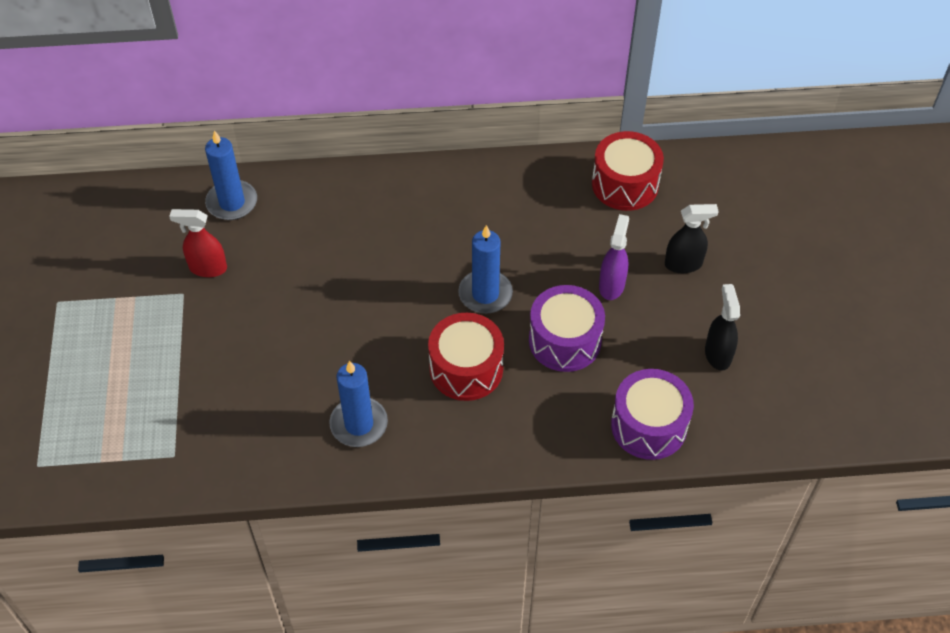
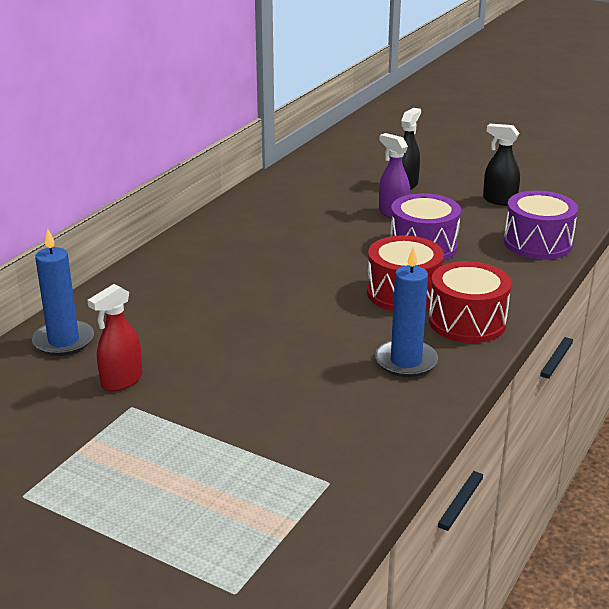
camera: 55 degrees left, 25 degrees down
(485, 294) = (338, 260): blue candle -> none
(625, 184) = (307, 179): red drum -> red drum (467, 322)

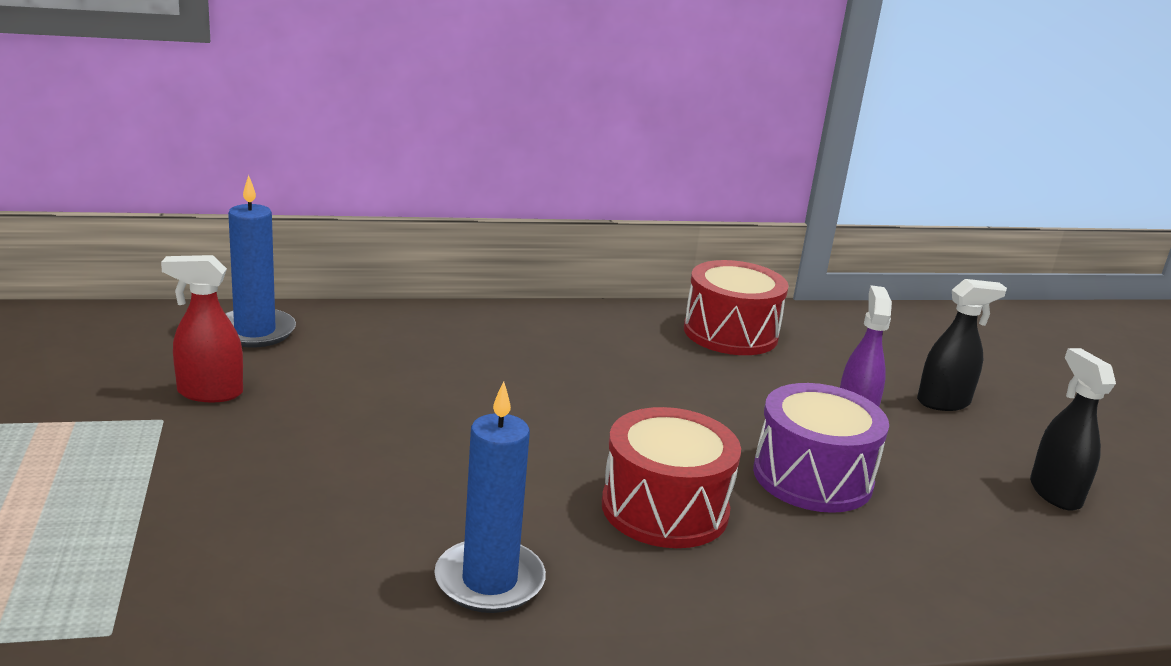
camera: 45 degrees right, 5 degrees down
(467, 322) = (671, 597): red drum -> red drum (730, 333)
(537, 243) = (1003, 579): purple drum -> none

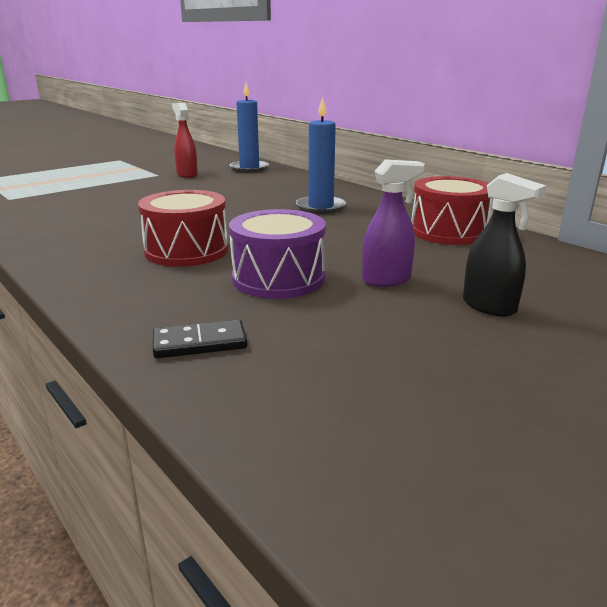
camera: 65 degrees right, 0 degrees up
(489, 581) = (81, 233): blue candle -> blue candle (321, 207)
(968, 576) = (200, 343): none -> black domino
(1054, 493) = (397, 371): black spray bottle -> none

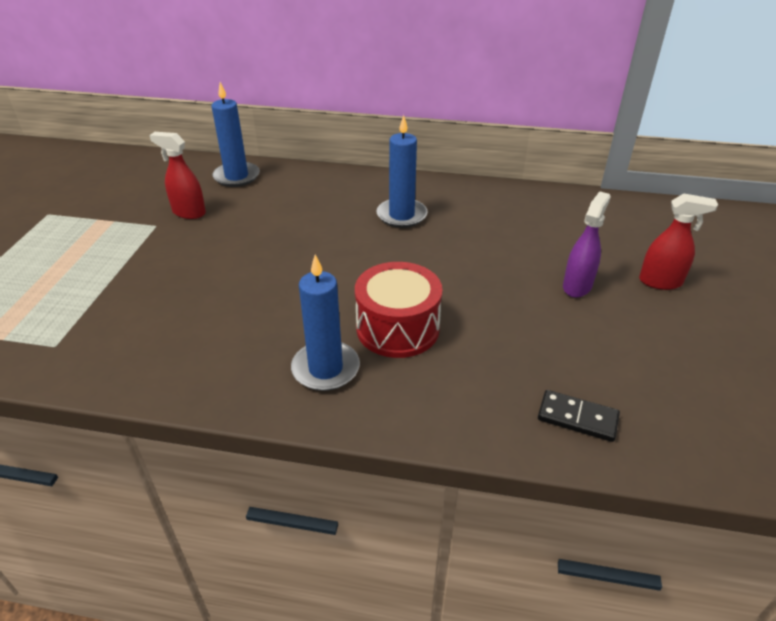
camera: 40 degrees left, 15 degrees up
(100, 250) = (325, 369): none -> blue candle
(200, 343) = (577, 418): black domino -> black domino turned 75 degrees clockwise
(278, 278) = (515, 323): purple drum -> none
(448, 232) = (533, 208): red drum -> none
(489, 307) = (660, 282): black spray bottle -> red spray bottle

